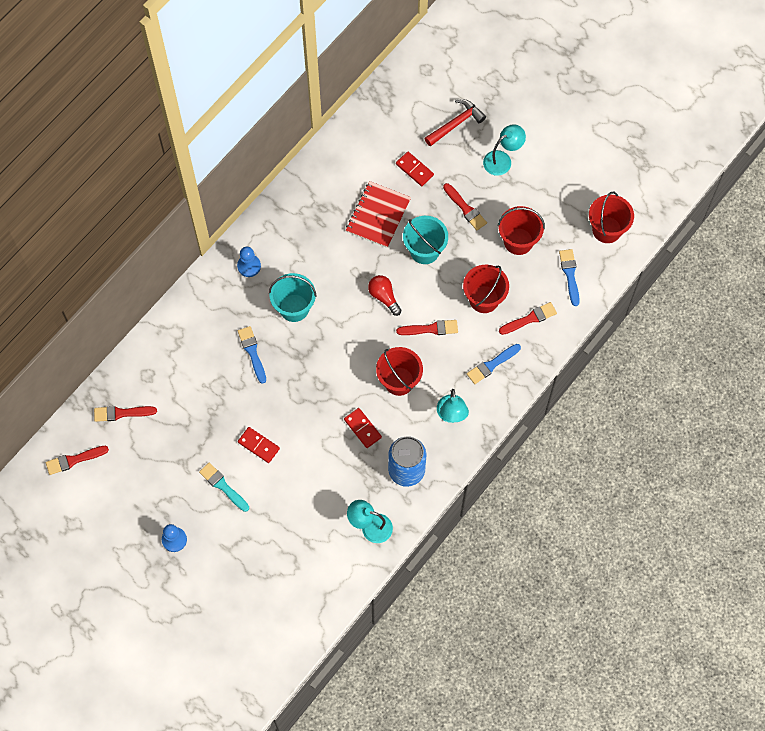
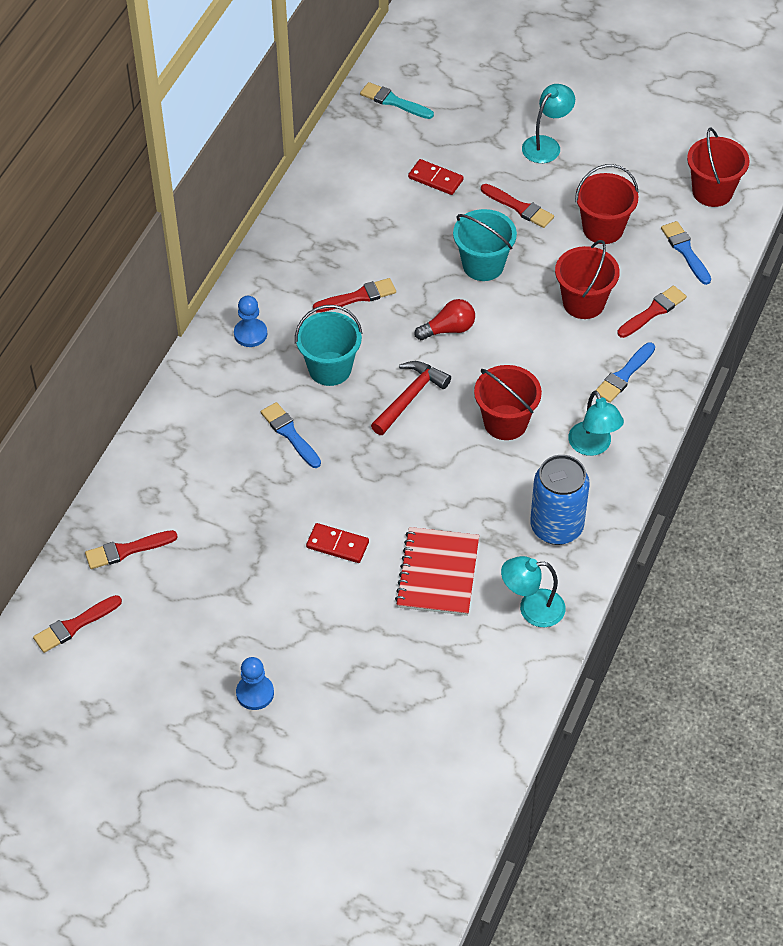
camera: 15 degrees left, 15 degrees down
(223, 486) = (303, 607): turquoise brush -> turquoise brush (393, 101)
(362, 428) = (476, 490): red domino -> none
(378, 215) = (406, 239): red notebook -> red notebook (438, 573)
(384, 297) = (448, 329): red light bulb -> red light bulb turned 120 degrees clockwise
(430, 329) = (525, 352): red brush -> red brush (358, 296)
(456, 123) = (471, 118): red hammer -> red hammer (410, 397)

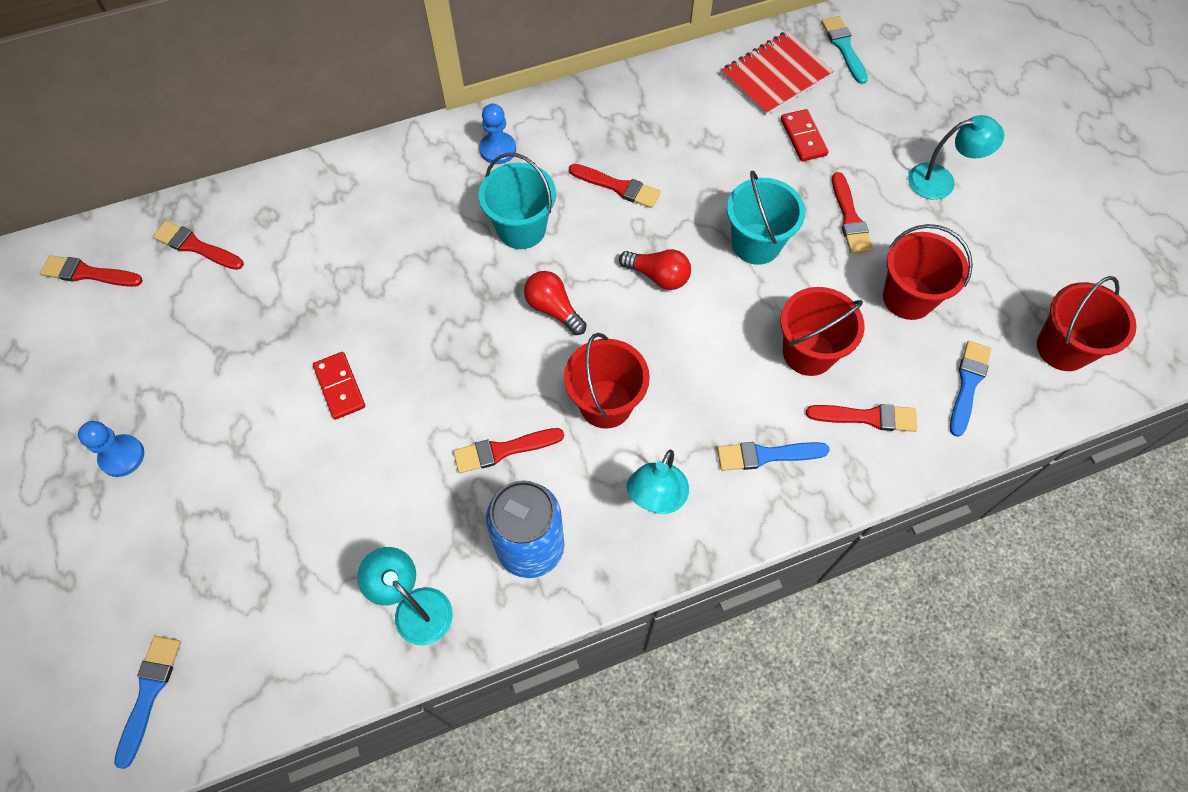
camera: 45 degrees right, 10 degrees up
(290, 434) = (424, 257): blue brush -> blue brush (149, 693)
(410, 397) = (553, 309): red hammer -> red light bulb
(438, 573) = (382, 491): red notebook -> red notebook (776, 75)
(479, 494) = (503, 450): none -> red brush

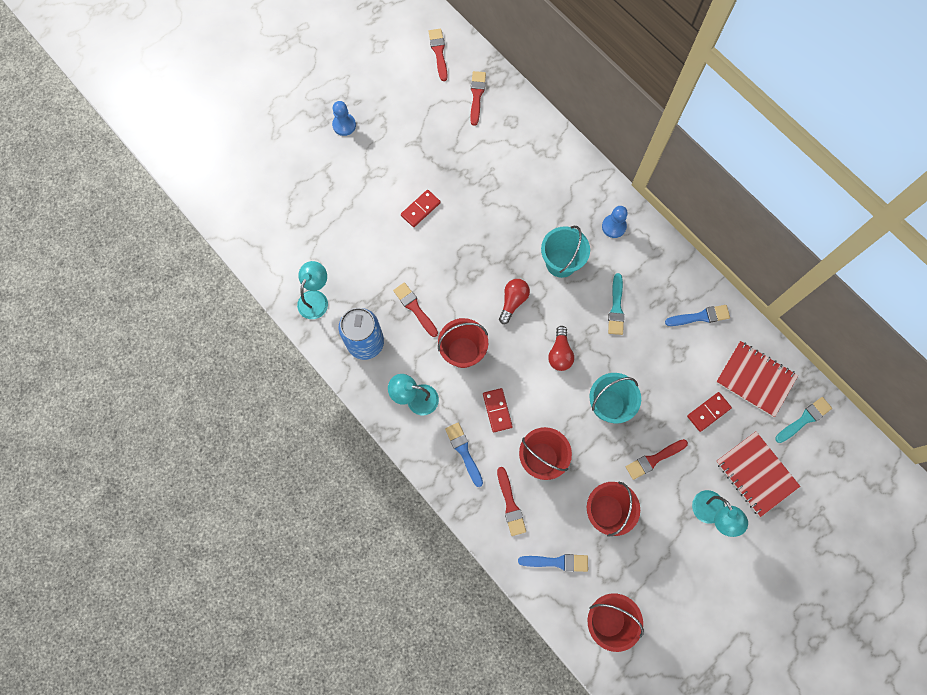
camera: 70 degrees right, 10 degrees up
(149, 693) = (237, 198): blue brush -> blue brush (700, 316)
(618, 187) = (616, 308): red brush -> turquoise brush
(716, 387) = (497, 410): none -> red domino
(900, 118) = (756, 474): none -> red notebook

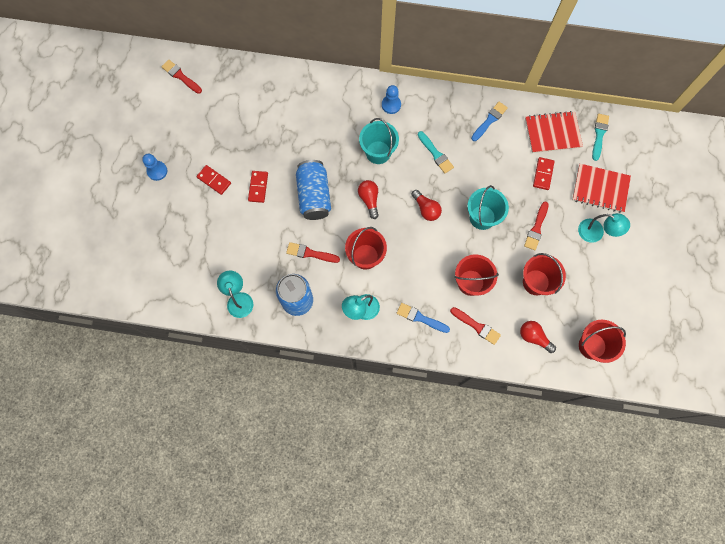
camera: 40 degrees left, 0 degrees up
(465, 257) = (314, 196): none -> blue can
(477, 95) = (231, 86): red brush -> none
(497, 410) = (418, 275): red domino -> red domino (214, 180)
(557, 562) = (534, 337): blue brush -> red light bulb

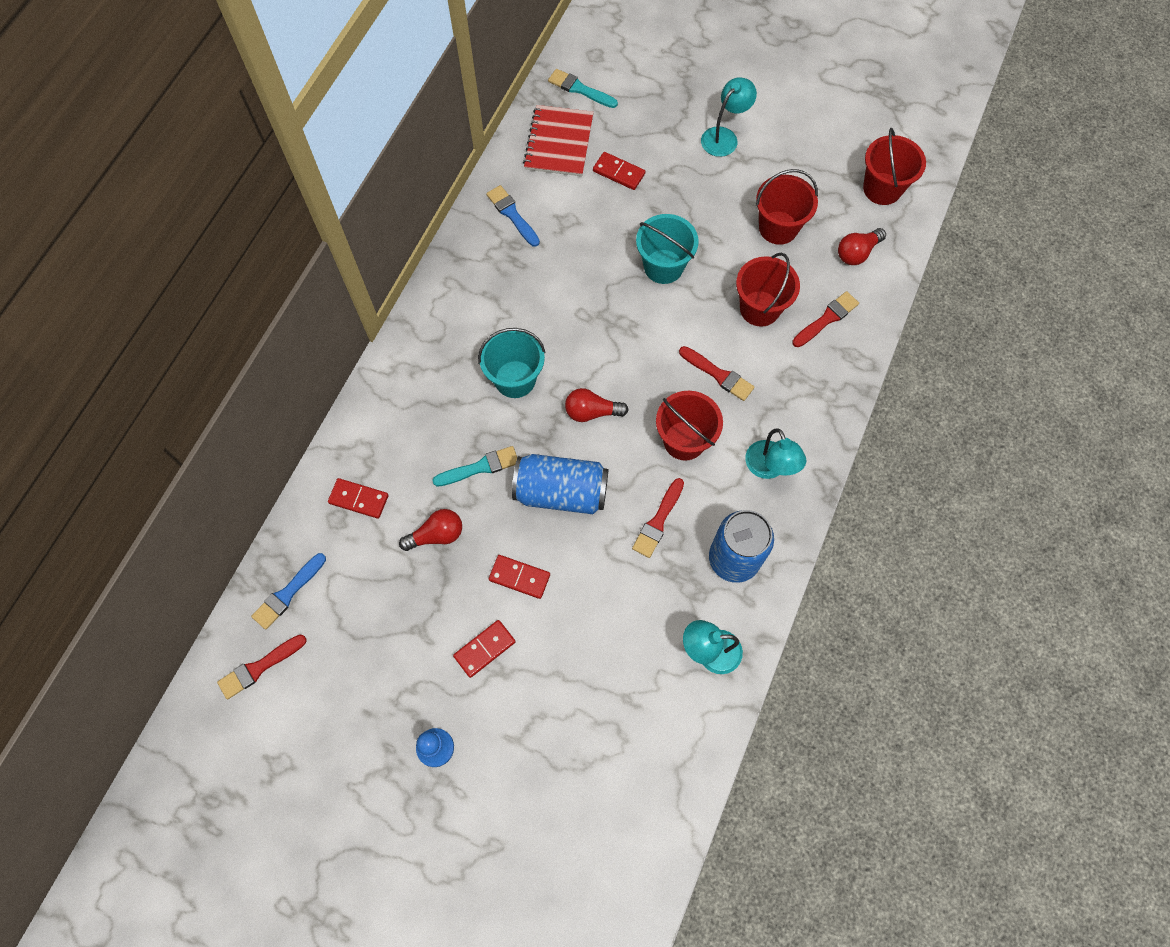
camera: 75 degrees left, 5 degrees down
(282, 93) = (359, 499): none -> red domino
(391, 105) = (439, 340): blue pawn -> none
(420, 318) = (799, 389): blue brush -> blue brush (288, 593)
(426, 209) = (629, 336): red light bulb -> red light bulb (436, 535)
(435, 154) = (543, 300): turquoise brush -> turquoise brush (480, 467)
(536, 228) = (698, 204): red brush -> red brush (718, 375)
(600, 189) = (661, 112): red notebook -> none

